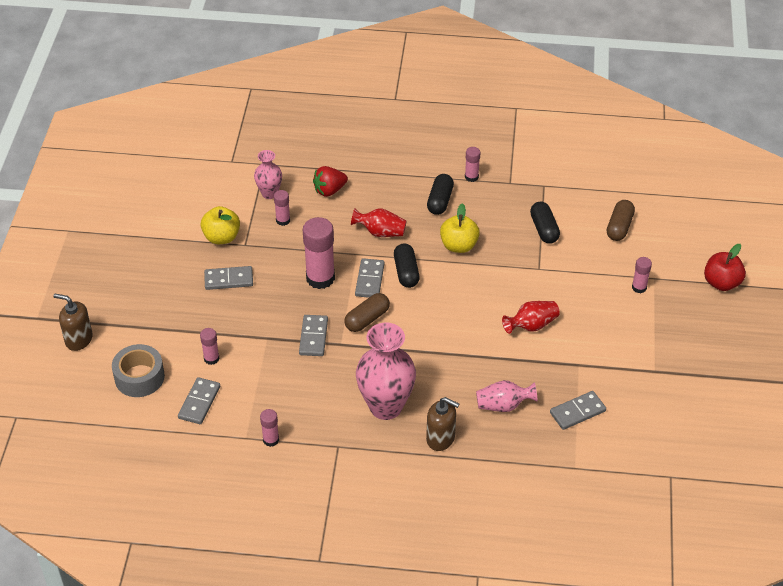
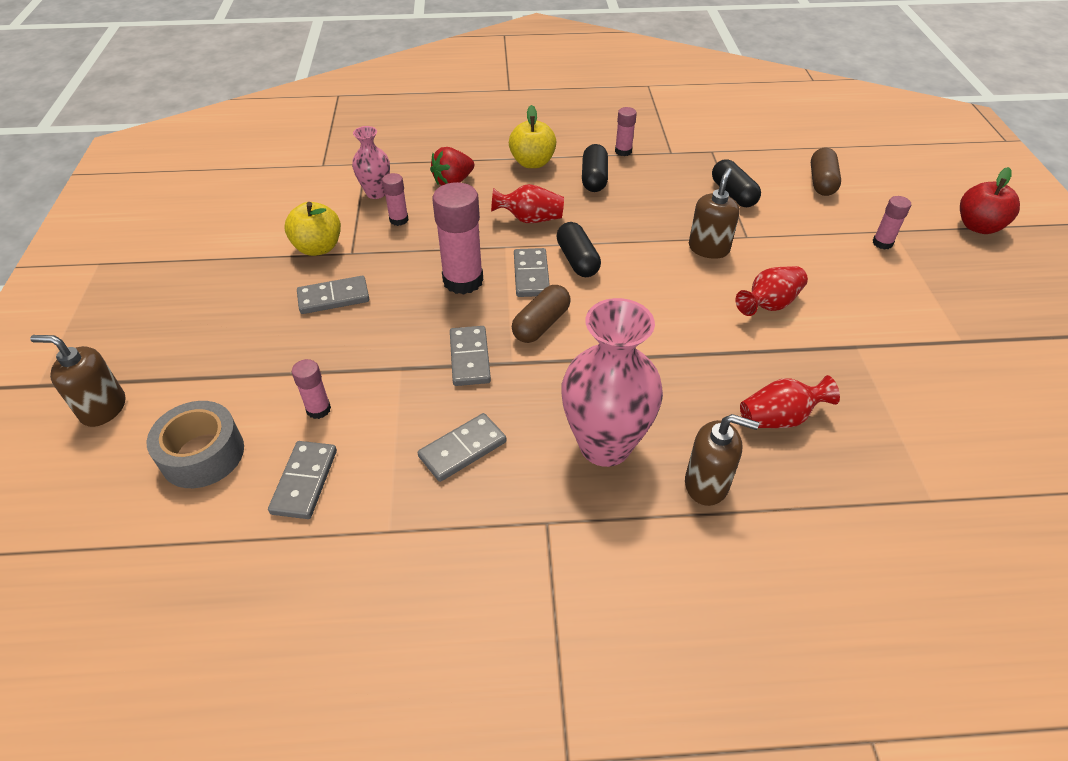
camera: 10 degrees left, 0 degrees up
(271, 440) = (432, 528): pink glue stick -> none
(459, 245) = (635, 223): yellow apple -> yellow apple (532, 162)
(503, 405) = (780, 418): pink vase -> red vase
(506, 275) = (708, 248): none -> brown soap dispenser
(577, 412) = (890, 412): grey domino -> grey domino (462, 449)

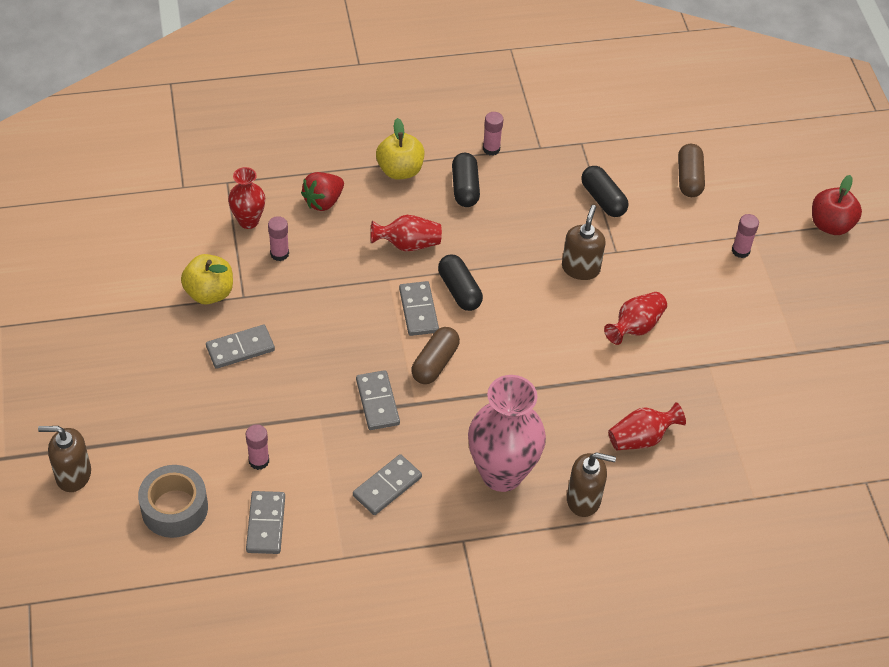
camera: 10 degrees left, 5 degrees up
(376, 193) = (248, 221): pink vase -> red vase
(463, 280) = (356, 321): pink glue stick -> none

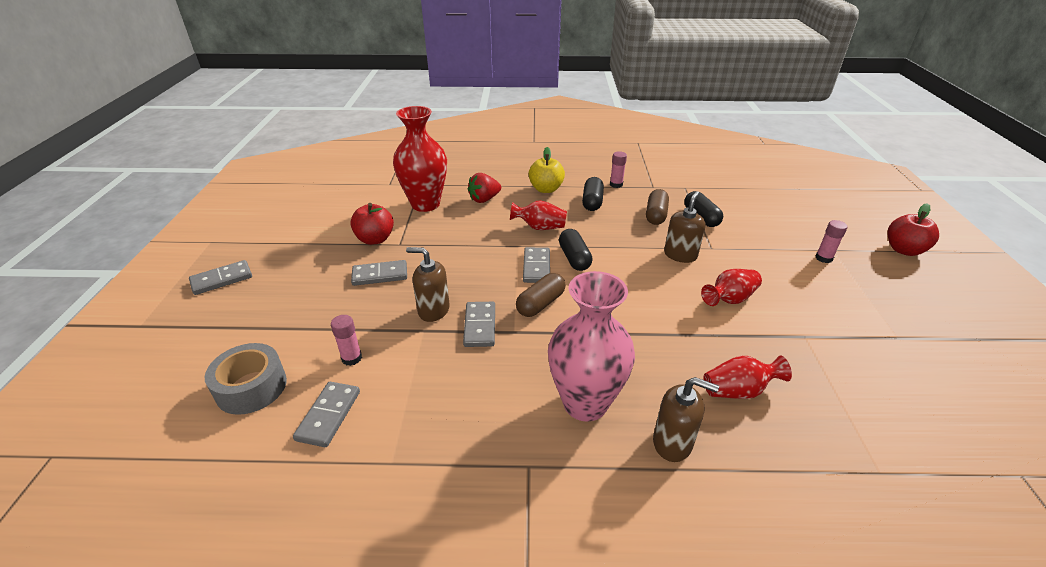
camera: 15 degrees right, 15 degrees down
(73, 475) = (184, 346): brown soap dispenser -> brown soap dispenser (433, 310)
(209, 293) = (375, 239): yellow apple -> red apple
(248, 221) = (425, 204): red vase -> red vase, size x1.86
(279, 254) = (439, 223): pink glue stick -> none
(387, 486) = (464, 398): grey domino -> grey domino (222, 279)
(689, 178) = (772, 212): brown capsule -> brown capsule (656, 215)

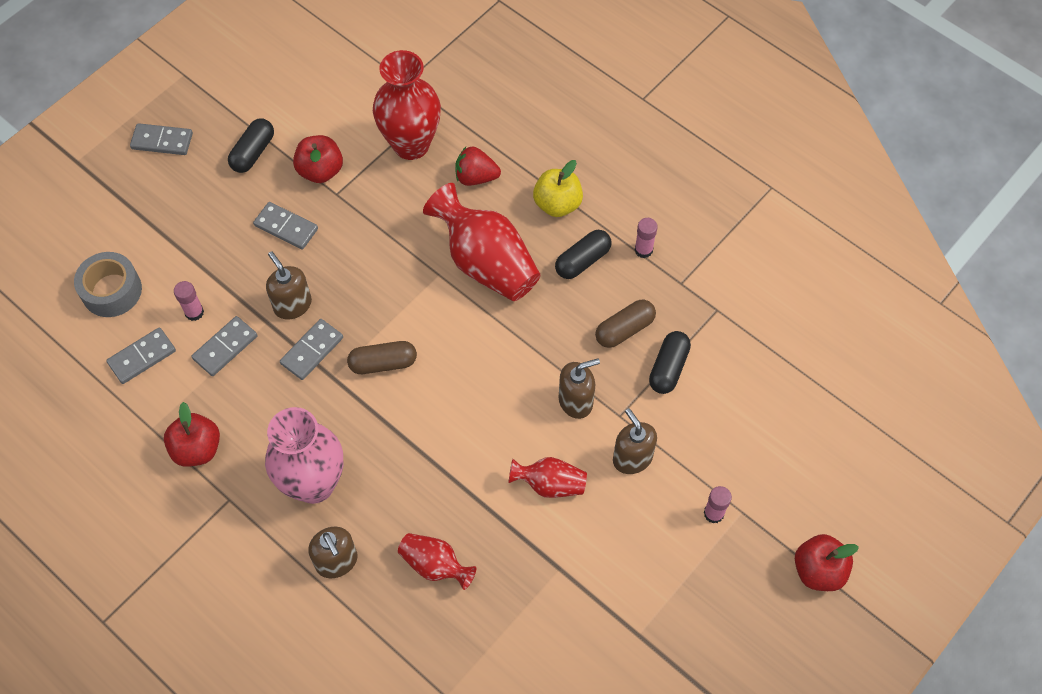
camera: 40 degrees right, 25 degrees up
(455, 448) = (197, 449): none -> red apple
(536, 267) = (425, 316): grey domino -> grey domino (225, 347)
(540, 227) = (486, 262): red vase -> red vase, size x1.86
(574, 258) = (471, 330): black capsule -> black capsule (253, 152)
(748, 261) = (632, 458): none -> brown soap dispenser

